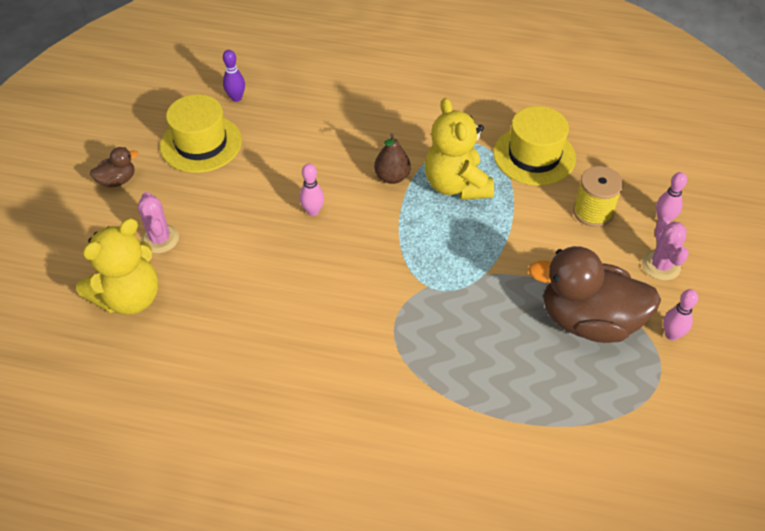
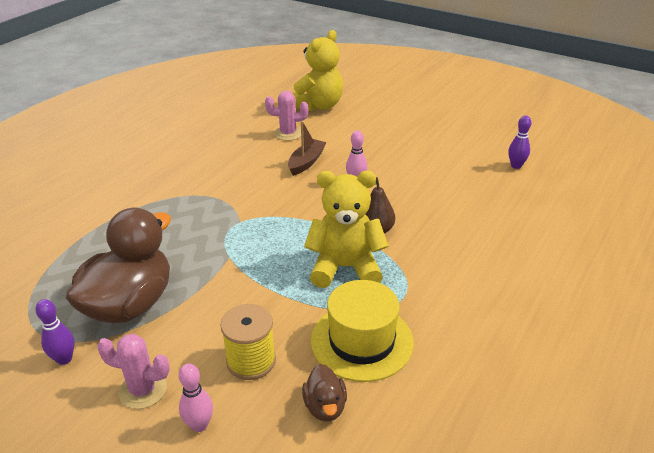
camera: 110 degrees right, 15 degrees down
(117, 180) = (430, 109): brown duck -> brown duck (325, 407)
(130, 297) = (318, 105): yellow teddy bear -> yellow teddy bear turned 120 degrees counterclockwise
(160, 239) = (364, 119): pink cactus -> pink cactus (288, 133)
(201, 143) = (459, 143): yellow hat -> none
(287, 266) = (306, 162): none -> brown boat
(671, 334) = (64, 359): pink bowling pin -> purple bowling pin

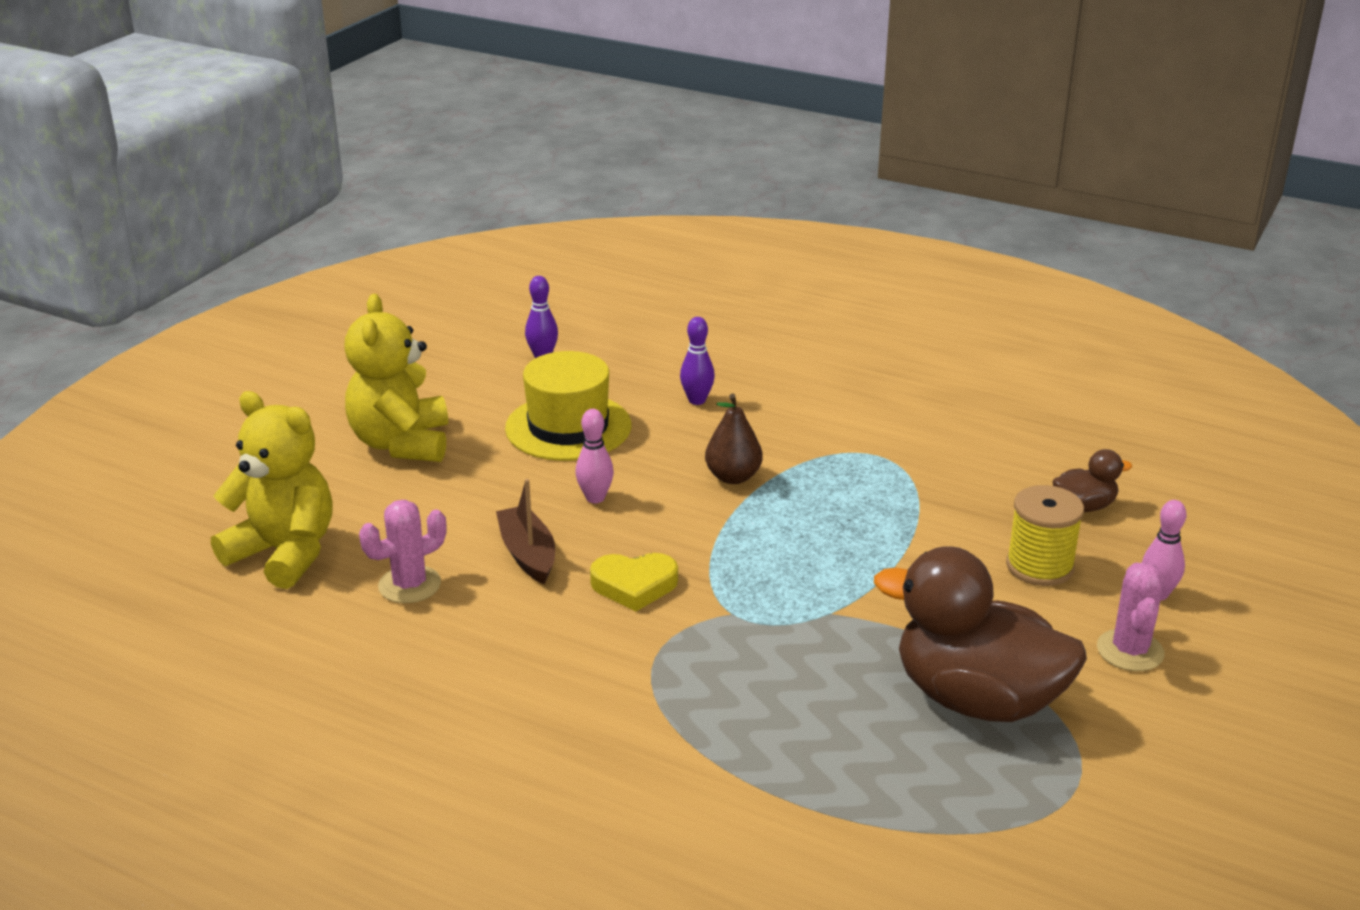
camera: 95 degrees left, 5 degrees down
(64, 359) = (1114, 742): purple bowling pin -> purple bowling pin (697, 400)
(272, 192) = (634, 585): none -> yellow heart
(288, 133) = (409, 585): pink cactus -> pink cactus turned 60 degrees clockwise
(306, 162) = (527, 554): brown boat -> brown boat turned 45 degrees clockwise
(345, 268) = (829, 501): yellow teddy bear -> yellow teddy bear (401, 443)
(361, 341) = (970, 484): yellow hat -> yellow hat (568, 427)

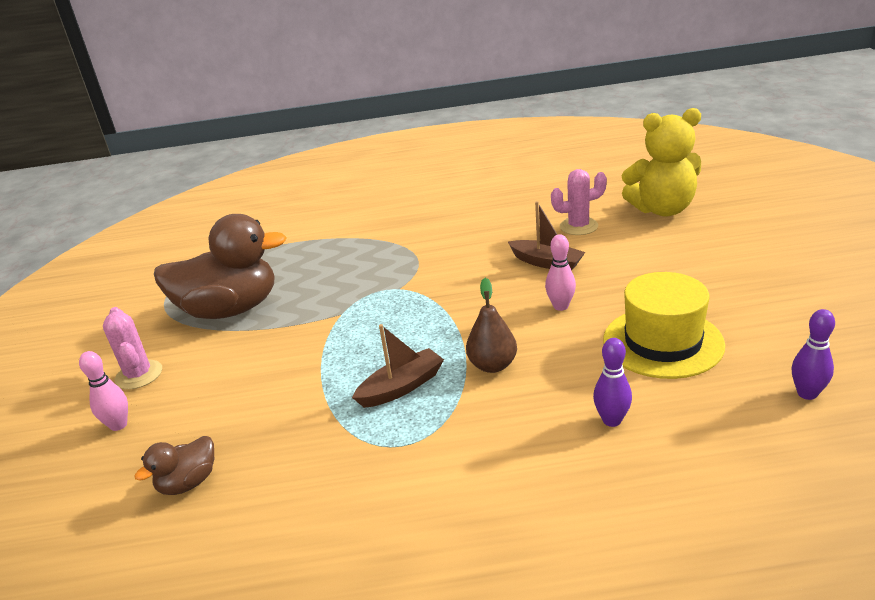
camera: 150 degrees right, 0 degrees up
(401, 443) = (736, 277): yellow teddy bear -> none
(409, 585) = (578, 226): pink cactus -> pink cactus turned 60 degrees clockwise
(634, 585) = (467, 276): yellow heart -> none
(835, 497) = (401, 387): none -> brown boat
(1039, 566) = (215, 406): yellow spool -> none

